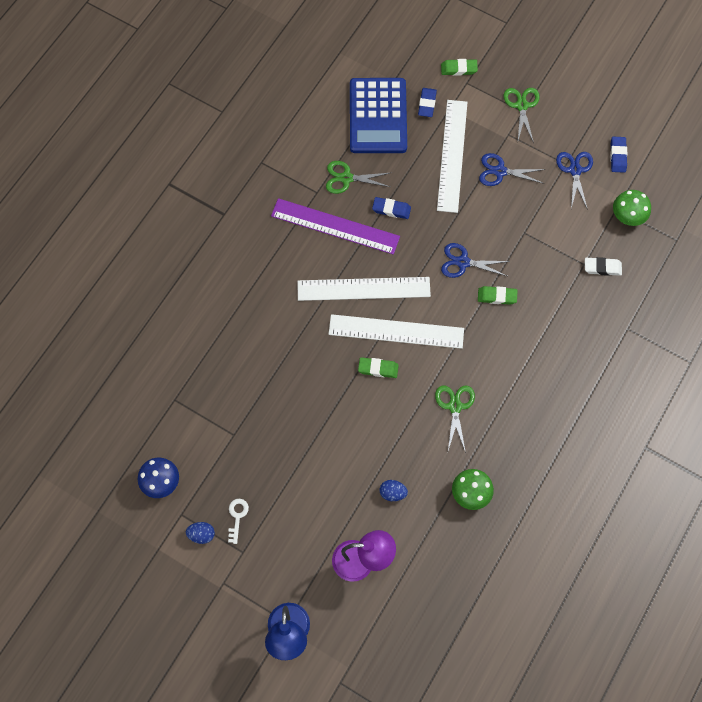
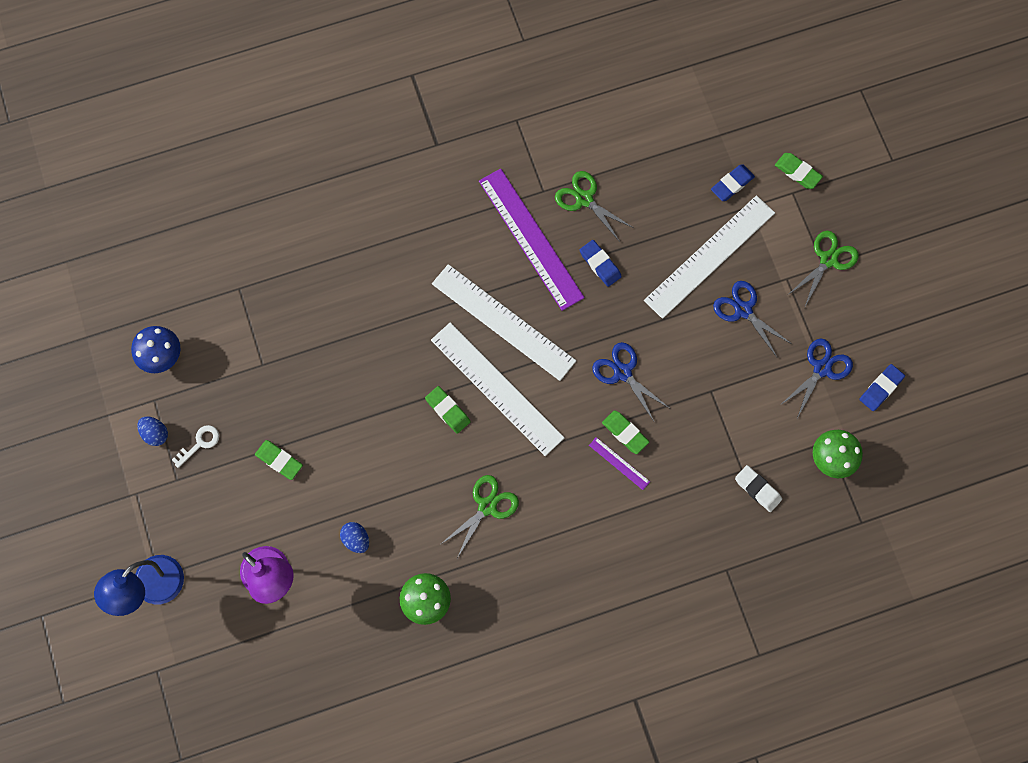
camera: 40 degrees right, 5 degrees up
(299, 485) = (279, 460): none -> green eraser
(378, 116) = (671, 160): blue calculator -> none
(510, 317) = (619, 463): none -> purple ruler

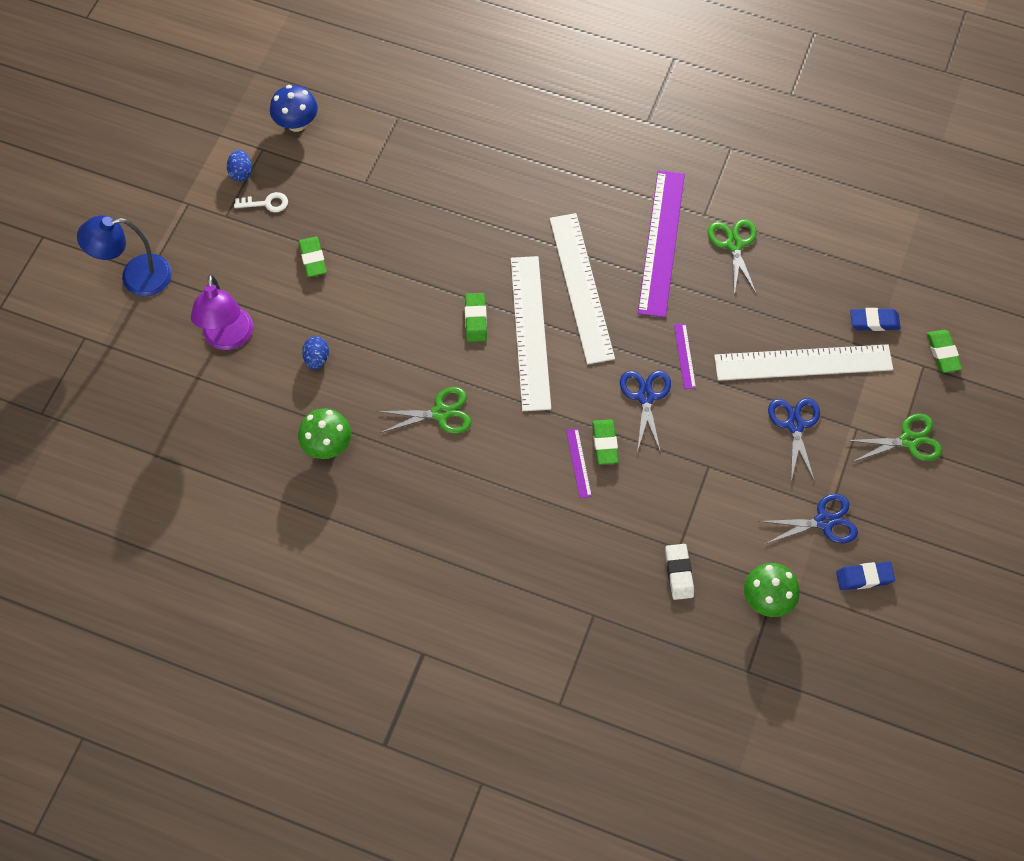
camera: 40 degrees right, 10 degrees down
(600, 264) = (702, 302): blue eraser -> none
(623, 317) = (685, 356): none -> purple ruler

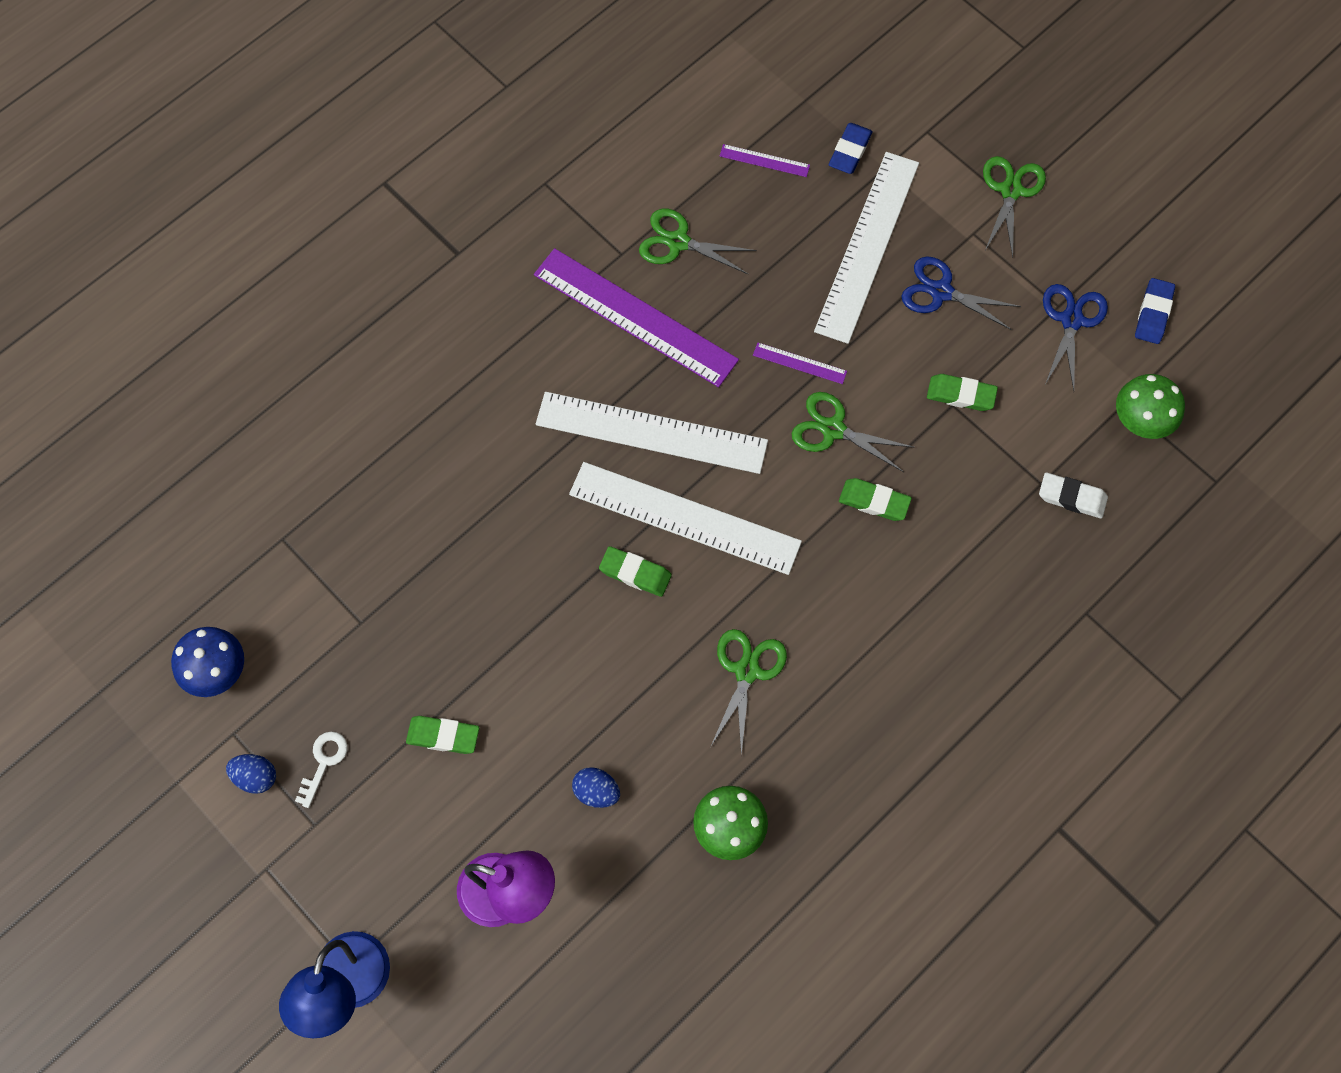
camera: 65 degrees left, 5 degrees up
(578, 463) = (886, 542): purple ruler -> purple ruler (764, 160)
(646, 396) = (833, 429): blue scissors -> green scissors
(943, 353) = (921, 105): green eraser -> green eraser (961, 395)

